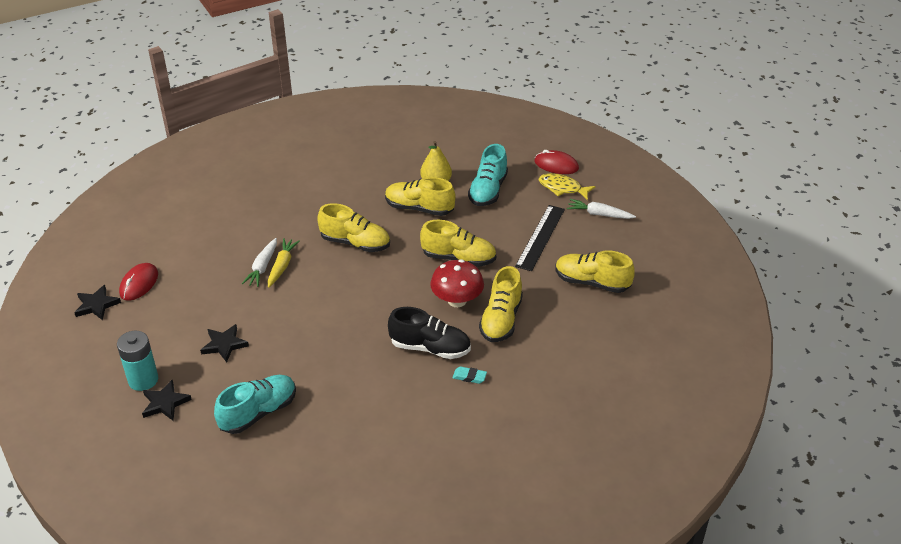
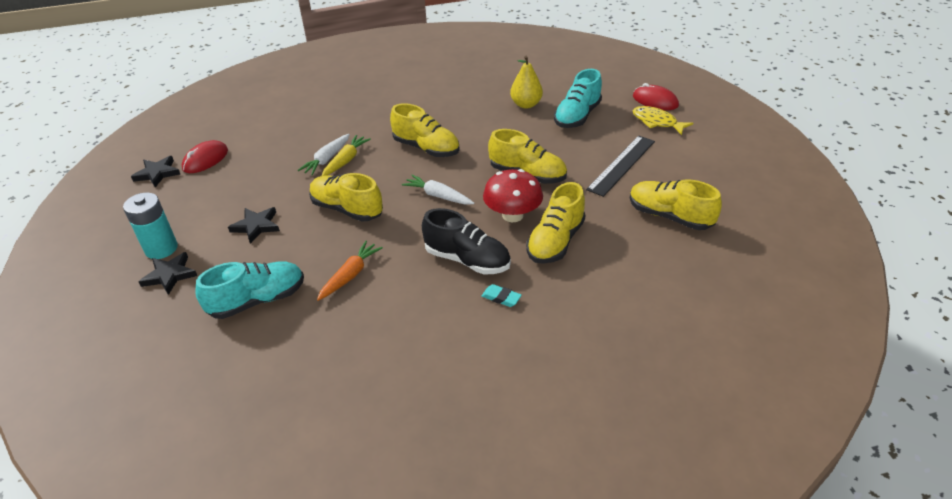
camera: 15 degrees right, 0 degrees up
(332, 377) = (350, 275): none -> orange carrot
(419, 208) = (501, 125): yellow shoe -> yellow shoe (347, 209)
(599, 214) = (692, 150): white carrot -> white carrot (438, 196)

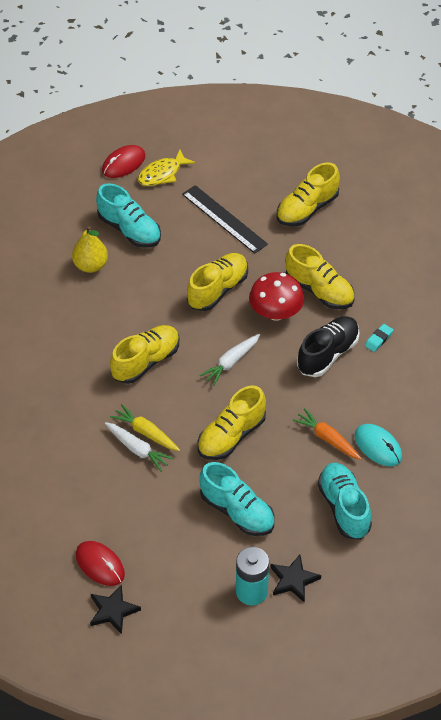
camera: 80 degrees left, 10 degrees up
(256, 226) = (237, 512): black star -> turquoise shoe
(343, 317) = (378, 446): none -> turquoise mouse

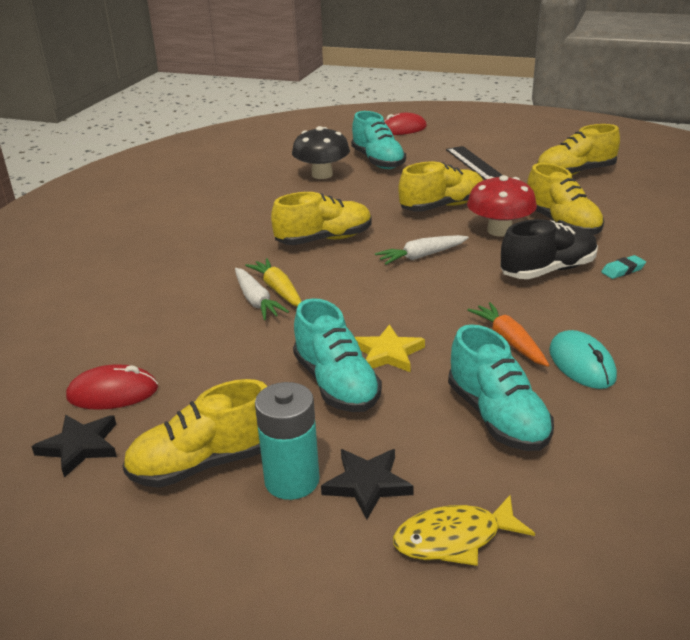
camera: 25 degrees right, 20 degrees down
(90, 265) = (322, 175): yellow pear -> black mushroom
(100, 565) = (113, 393): red mouse -> red mouse turned 75 degrees counterclockwise
(162, 174) = (435, 138): yellow fish -> yellow fish (454, 539)
(231, 436) = (379, 313): yellow shoe -> yellow shoe (204, 464)
(256, 474) = (388, 353): none -> yellow star
(344, 508) = (497, 417): turquoise shoe -> turquoise shoe turned 150 degrees clockwise

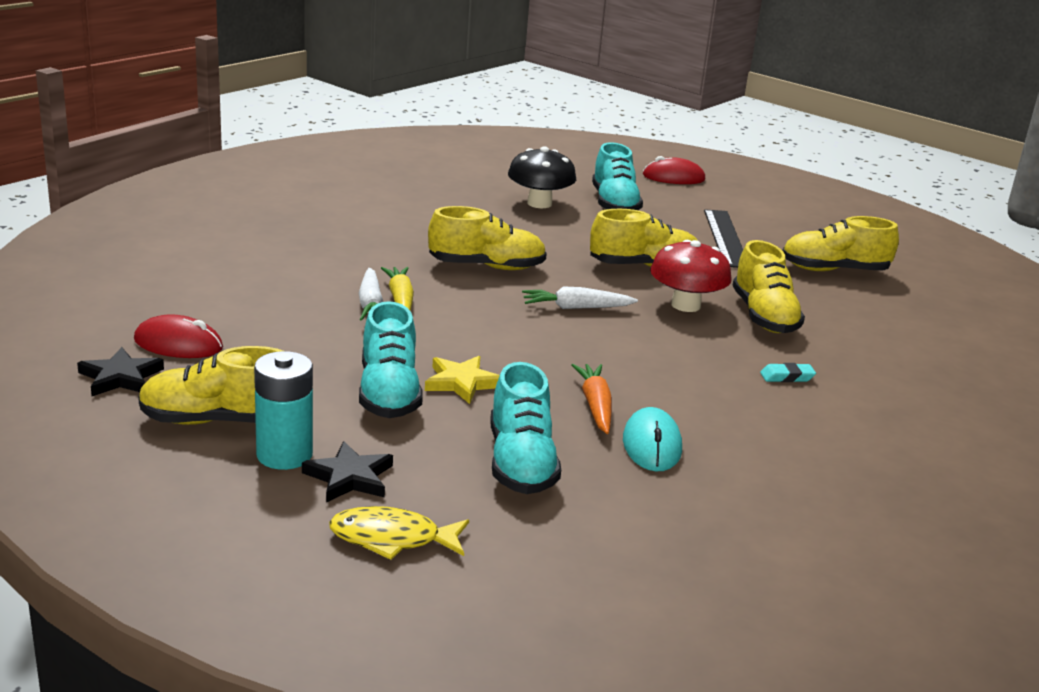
camera: 15 degrees right, 5 degrees down
(548, 270) = (702, 355): black shoe -> none

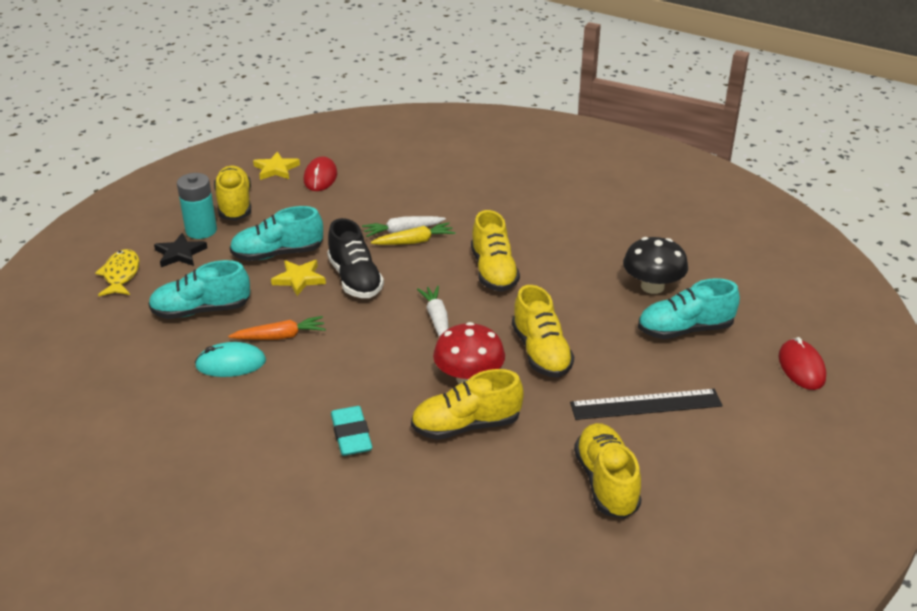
camera: 85 degrees right, 10 degrees up
(120, 377) = (276, 169): black star -> yellow star
(476, 345) = (355, 279): none -> black shoe
(787, 377) = (351, 435): turquoise eraser -> turquoise eraser, size x1.69

